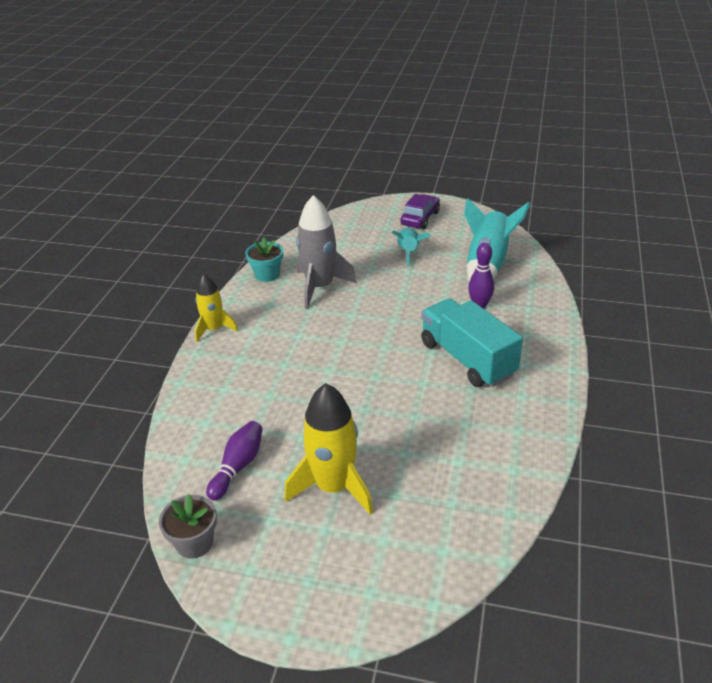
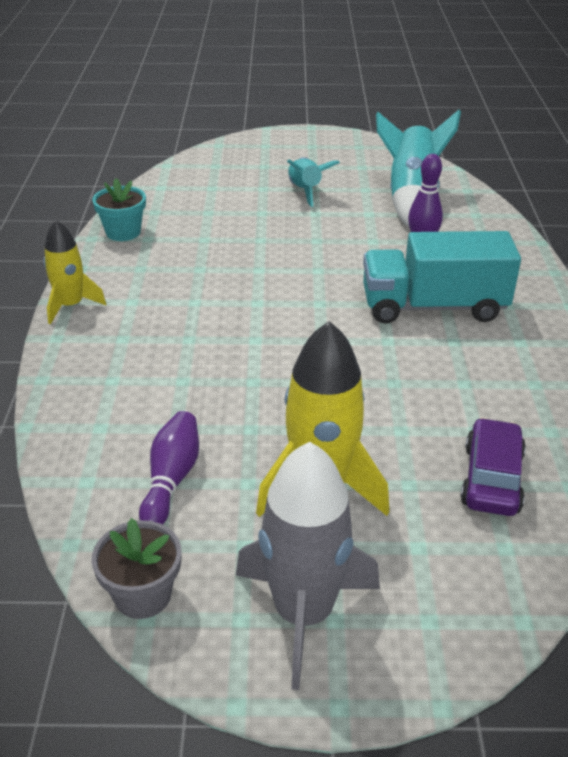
camera: 15 degrees left, 0 degrees up
(320, 287) = (203, 241): grey rocket -> grey rocket (304, 613)
(420, 218) = (304, 153): purple car -> purple car (491, 479)
(467, 359) = (433, 307): turquoise truck -> turquoise truck turned 45 degrees counterclockwise

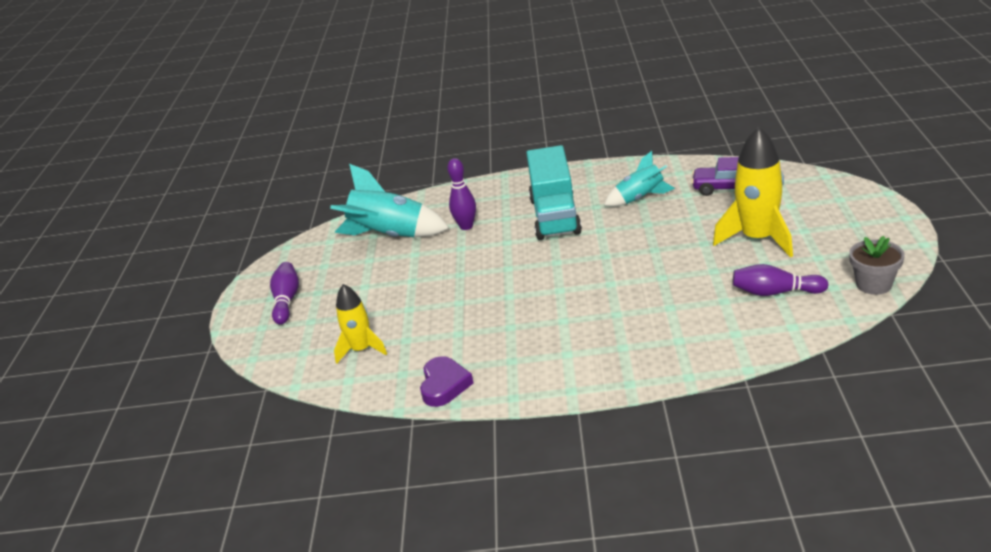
camera: 85 degrees left, 5 degrees down
(71, 305) = (579, 387): yellow rocket -> yellow rocket (361, 350)
(123, 232) = (444, 385): turquoise flower pot -> purple heart
(304, 153) = (287, 301): none -> purple bowling pin
(304, 613) = (856, 233): grey rocket -> none
(305, 191) = (370, 290): turquoise rocket -> turquoise rocket (640, 198)

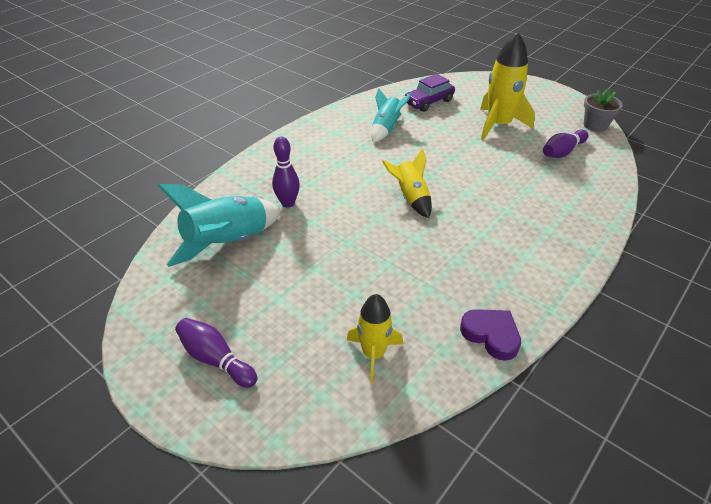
camera: 55 degrees left, 10 degrees up
(555, 216) = (347, 165): turquoise truck -> none
(558, 265) = (411, 198): none -> yellow rocket

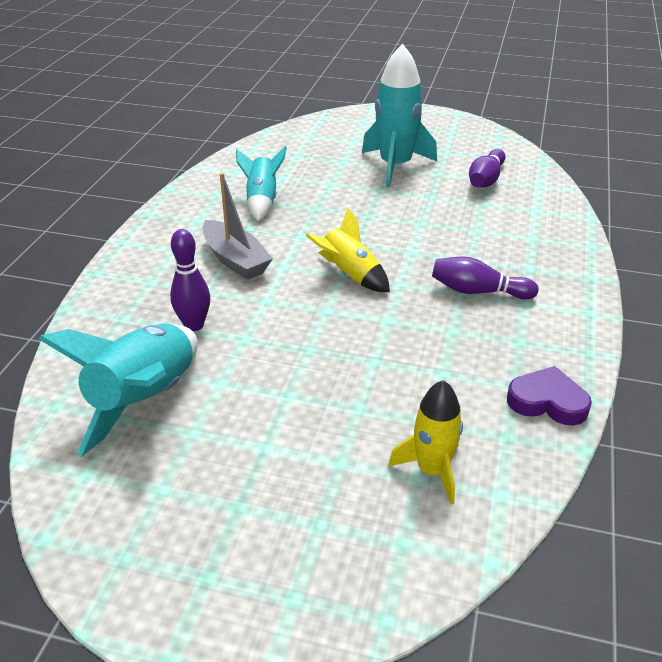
camera: 25 degrees left, 5 degrees down
(216, 359) = (234, 553): purple bowling pin -> purple bowling pin (478, 291)
(342, 166) = (235, 260): none -> grey boat
(428, 102) = (293, 157): purple car -> none
(498, 125) = (395, 166): yellow rocket -> turquoise rocket
(595, 125) = (500, 143): grey flower pot -> none

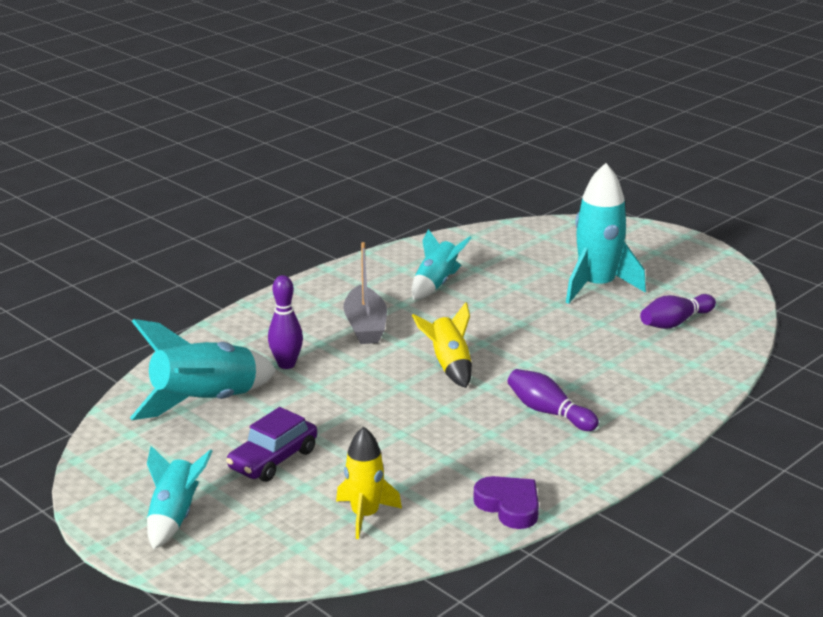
camera: 30 degrees right, 10 degrees down
(233, 567) = (174, 517): none -> turquoise rocket
(278, 442) = (273, 459): none -> purple car

